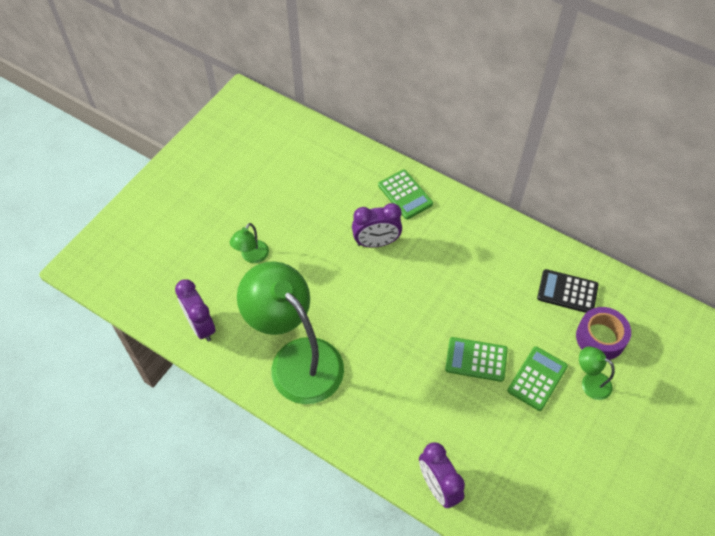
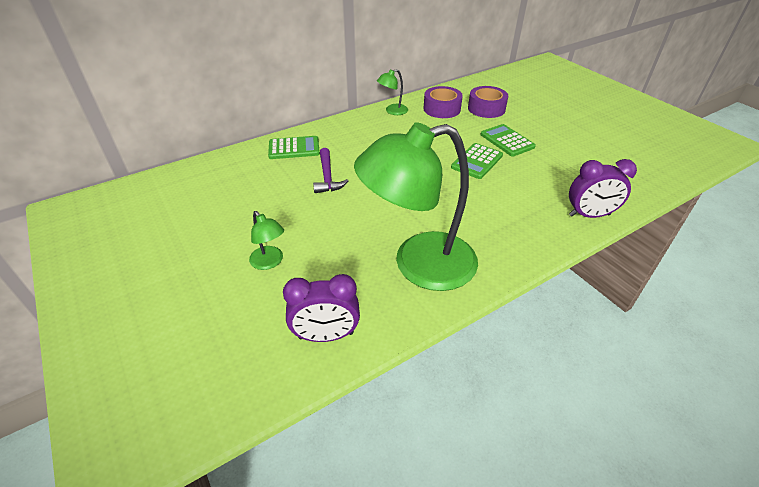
camera: 65 degrees left, 15 degrees down
(376, 242) = (327, 177): purple clock -> purple hammer
(567, 292) = (442, 109): black calculator -> purple tape
(590, 382) = (519, 122): green lamp -> green lamp (392, 111)

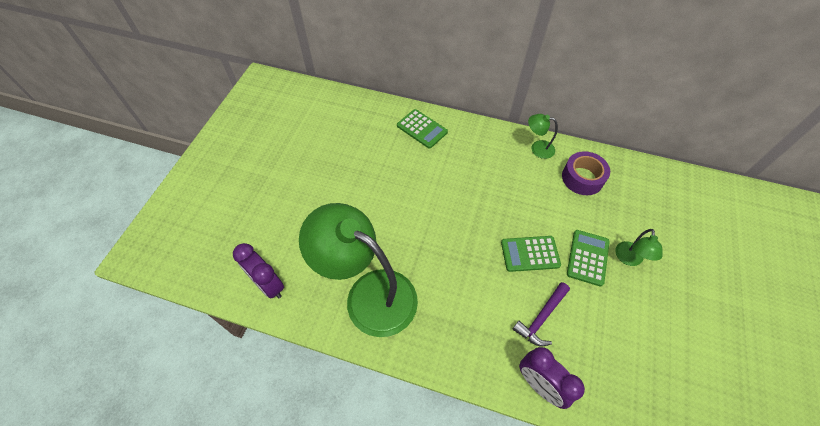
camera: 50 degrees right, 15 degrees up
(270, 262) = (302, 209): green lamp -> green lamp (629, 259)
(327, 177) = (410, 173): purple hammer -> purple hammer (541, 318)
(486, 108) = (624, 210): purple tape -> none

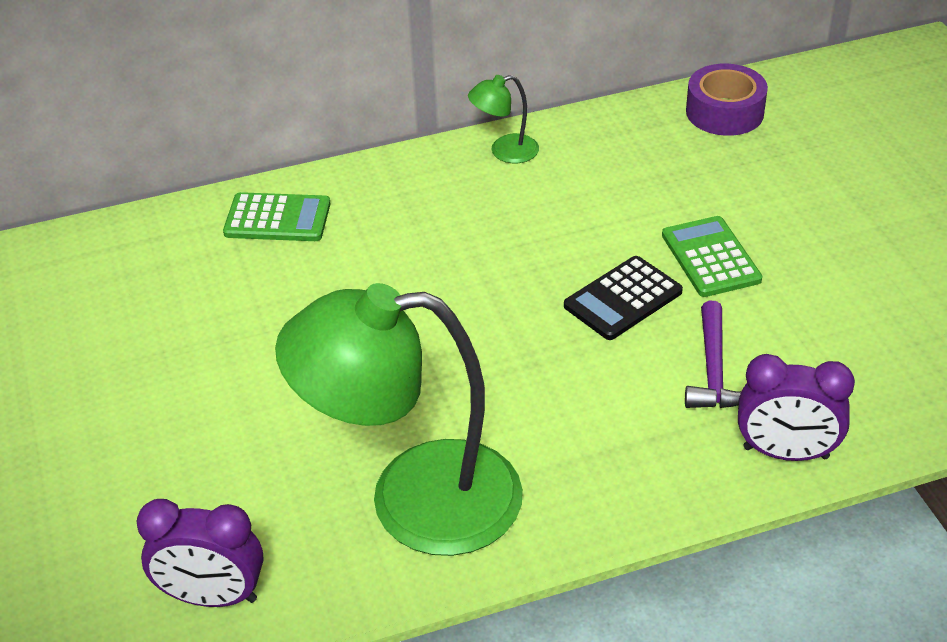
camera: 35 degrees left, 15 degrees down
(530, 254) = (623, 299): green calculator -> black calculator
(582, 178) = (611, 158): purple tape -> purple tape (724, 112)
(629, 259) = (769, 228): green lamp -> none

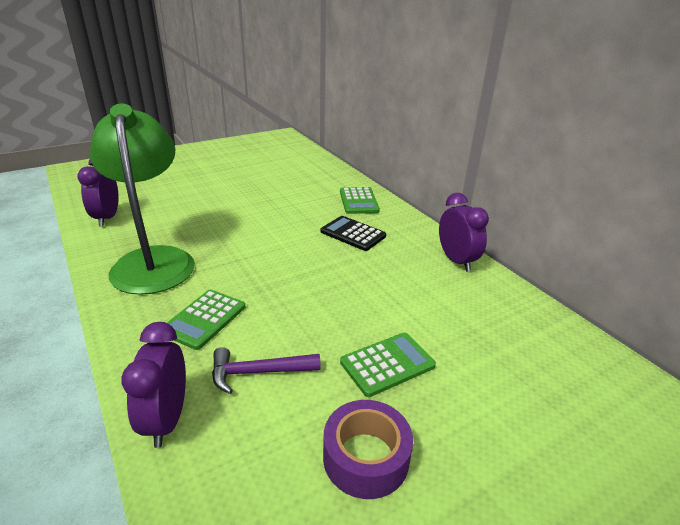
camera: 75 degrees right, 10 degrees down
(504, 152) = (456, 261): green lamp -> purple clock
(597, 425) = (204, 319): none -> green calculator
(623, 299) = (327, 321): black calculator -> black calculator (353, 234)
(724, 112) = (584, 363): purple tape -> purple tape (366, 457)

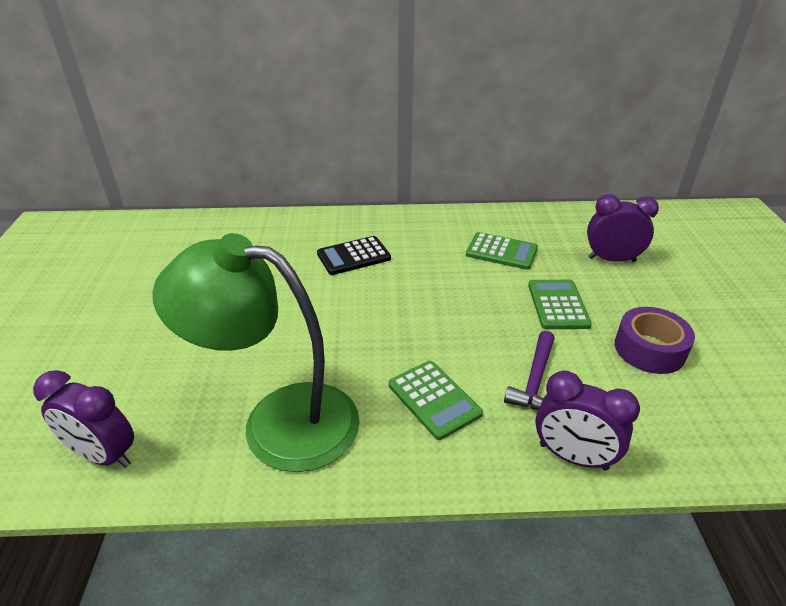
camera: 60 degrees left, 5 degrees up
(358, 201) = (292, 231): green calculator -> green calculator (501, 252)
(456, 261) = (445, 220): purple clock -> purple clock (611, 259)

